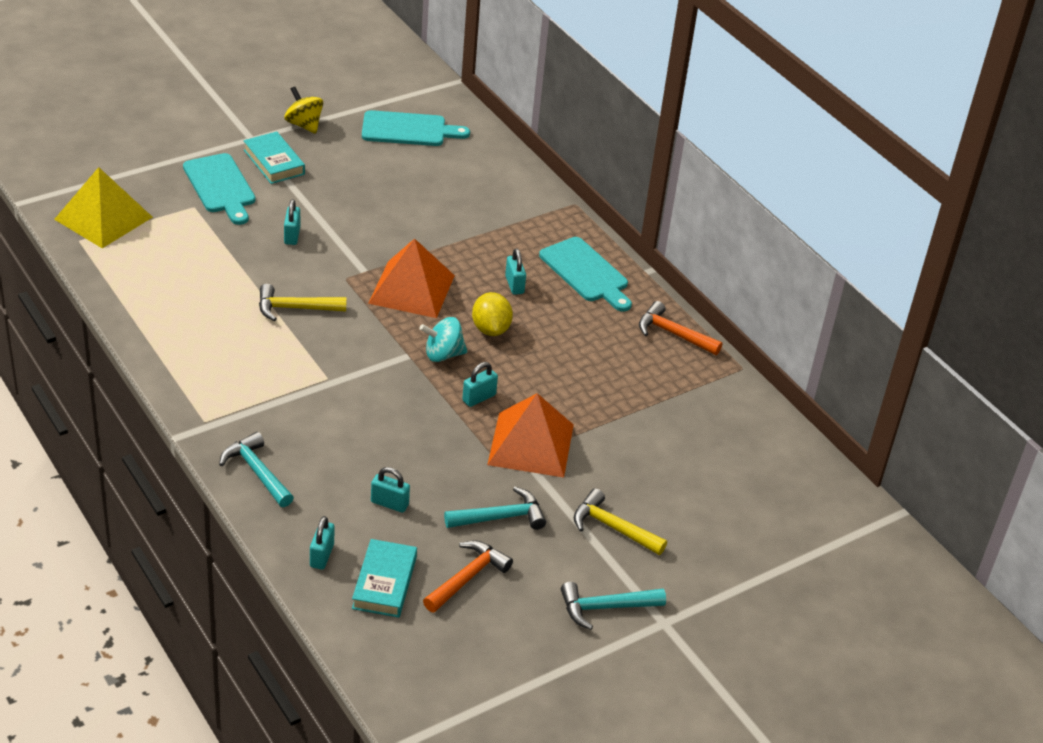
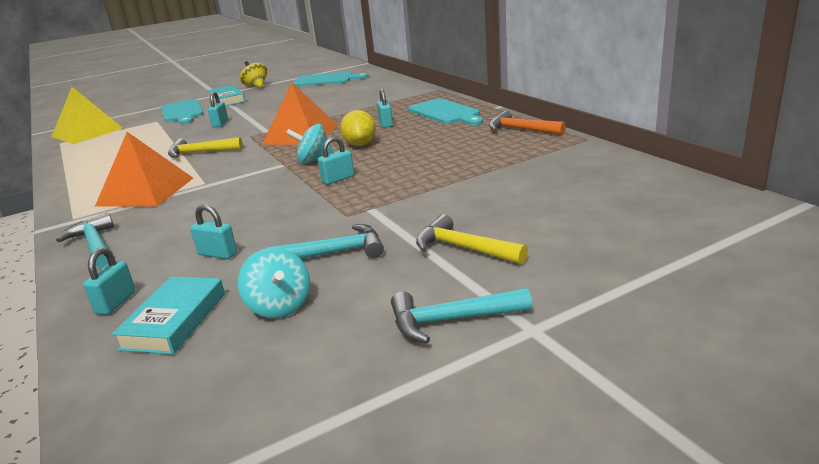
camera: 10 degrees right, 15 degrees down
(468, 577) = (279, 306): orange hammer -> turquoise spinning top
(531, 444) = (381, 200): orange pyramid -> orange pyramid (145, 191)

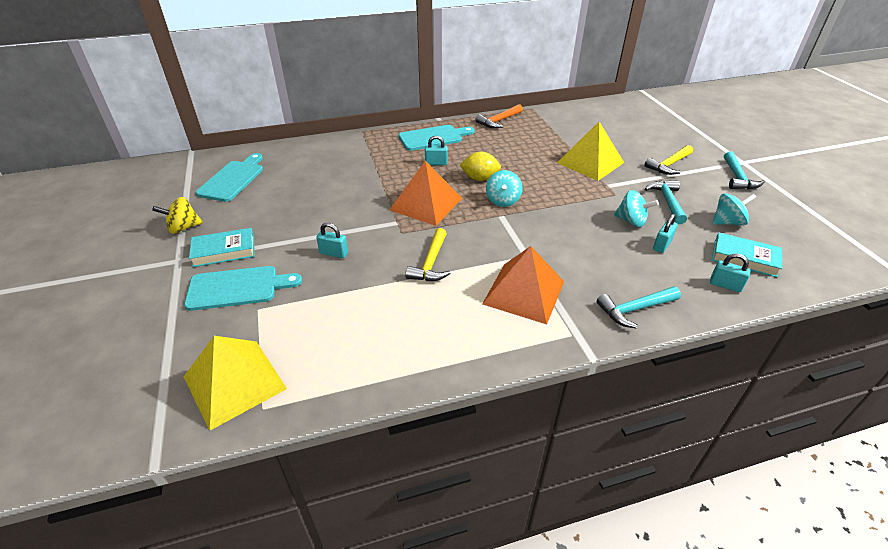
camera: 80 degrees left, 15 degrees up
(276, 230) = (631, 221): none -> turquoise spinning top
(338, 179) = (550, 193): turquoise padlock -> none
(434, 191) = (590, 162): none -> yellow pyramid

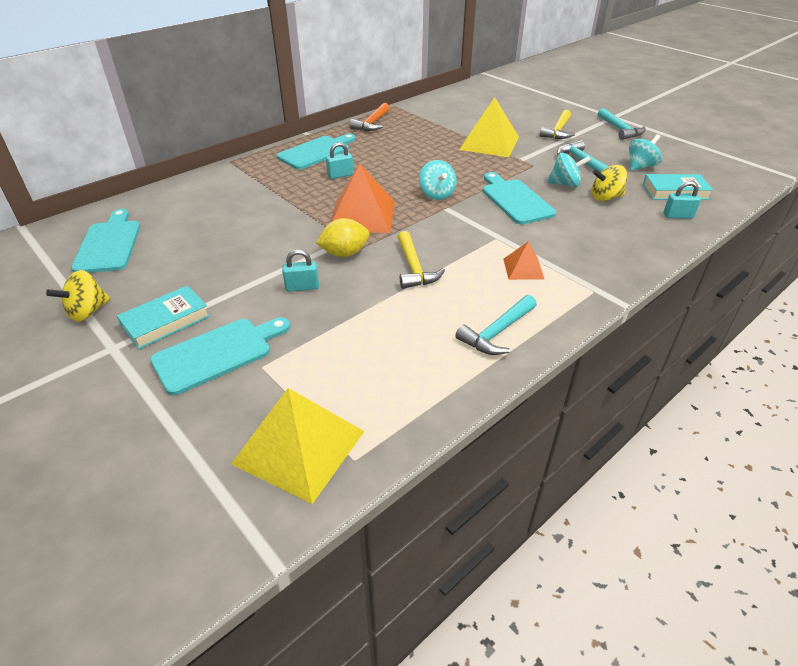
camera: 25 degrees left, 0 degrees up
(480, 178) = (397, 179): yellow lemon -> yellow lemon (344, 253)
(524, 292) = (523, 268): orange pyramid -> orange pyramid, size x0.52
(569, 224) = (515, 200): none -> turquoise cutting board
(634, 309) = (626, 255): turquoise hammer -> turquoise hammer (497, 332)
(662, 245) = (605, 197): turquoise padlock -> yellow spinning top

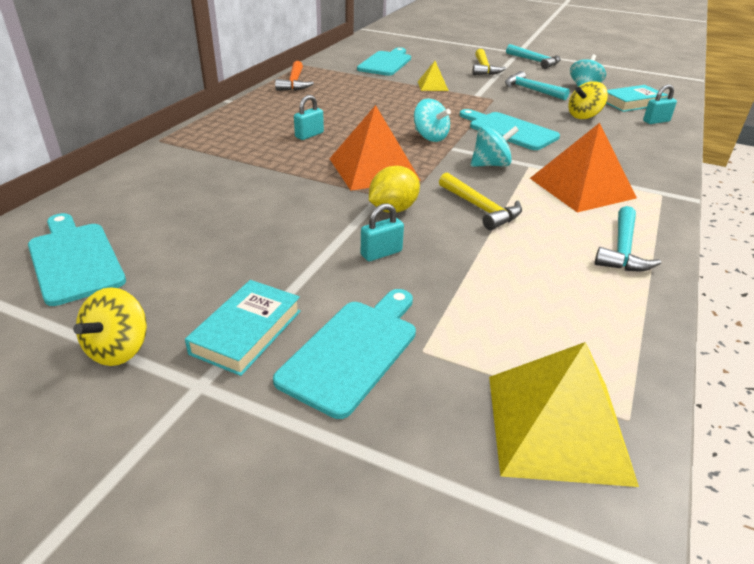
camera: 25 degrees left, 5 degrees down
(316, 152) = (258, 117): turquoise cutting board -> turquoise cutting board (386, 63)
(489, 143) = (432, 86): yellow pyramid -> yellow pyramid, size x0.52
(523, 268) = (582, 188): orange pyramid -> orange pyramid, size x1.94
(565, 184) = (538, 110): turquoise spinning top -> turquoise spinning top (491, 165)

